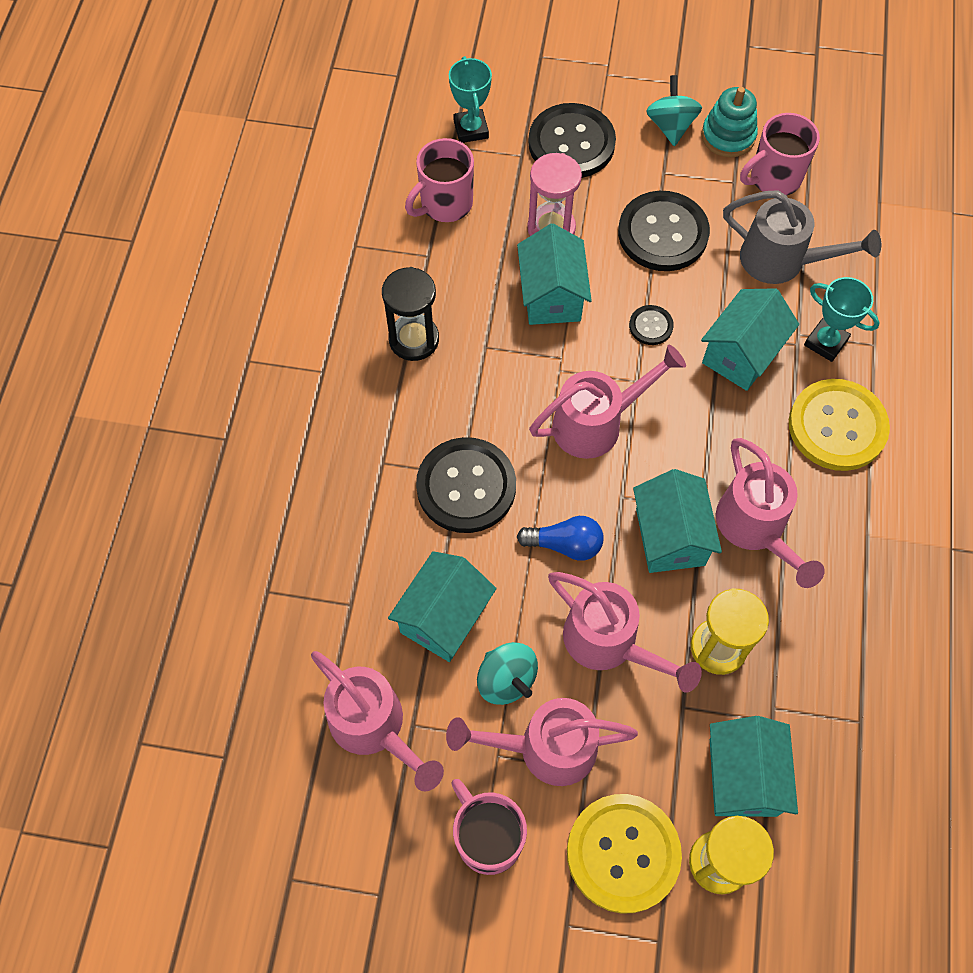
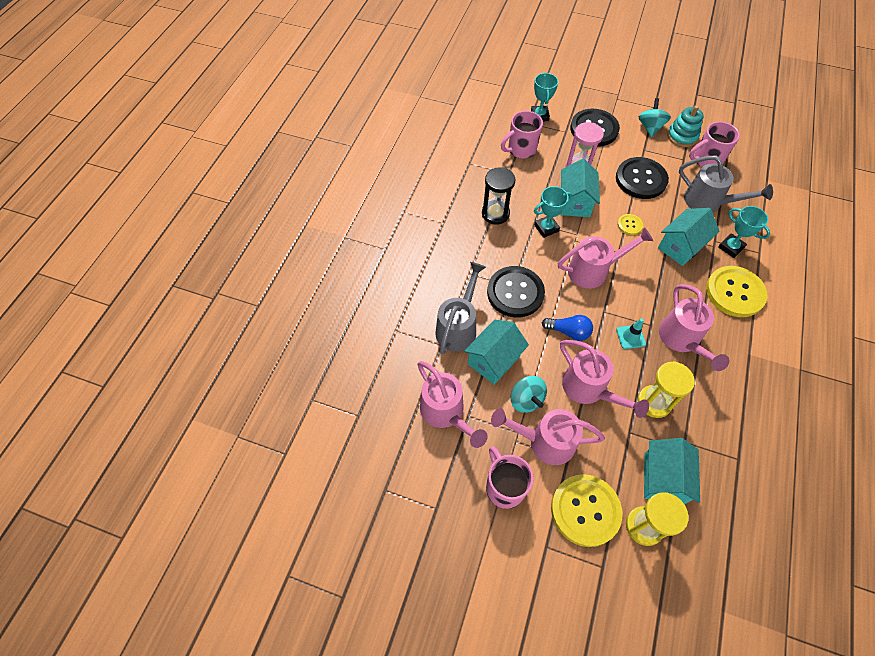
camera: 10 degrees right, 5 degrees down
(375, 567) = (458, 327): none -> grey watering can
(506, 354) = (546, 228): none -> turquoise trophy
(651, 326) = (629, 225): black button -> yellow button
(670, 536) = (630, 337): turquoise house -> turquoise traffic cone

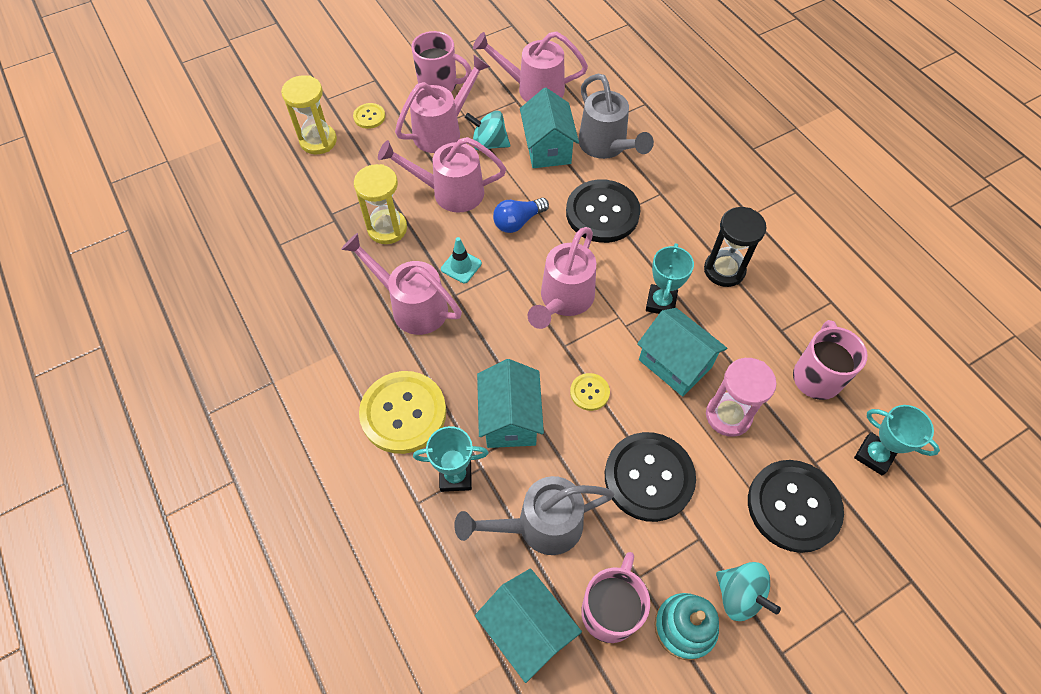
camera: 130 degrees right, 0 degrees up
(585, 510) = (369, 117): yellow button -> yellow button, size x0.47
(663, 478) = (330, 180): turquoise house -> turquoise house (527, 630)

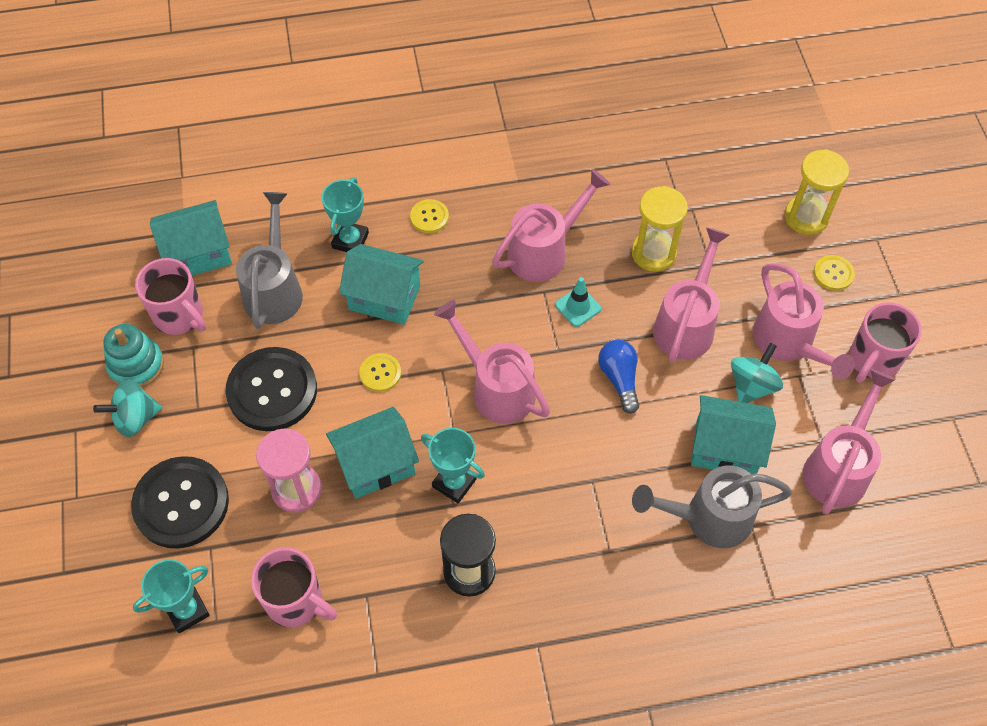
camera: 110 degrees right, 0 degrees up
(403, 413) = (429, 217): yellow button -> yellow button, size x0.47
(602, 213) = (601, 471): black button -> none

